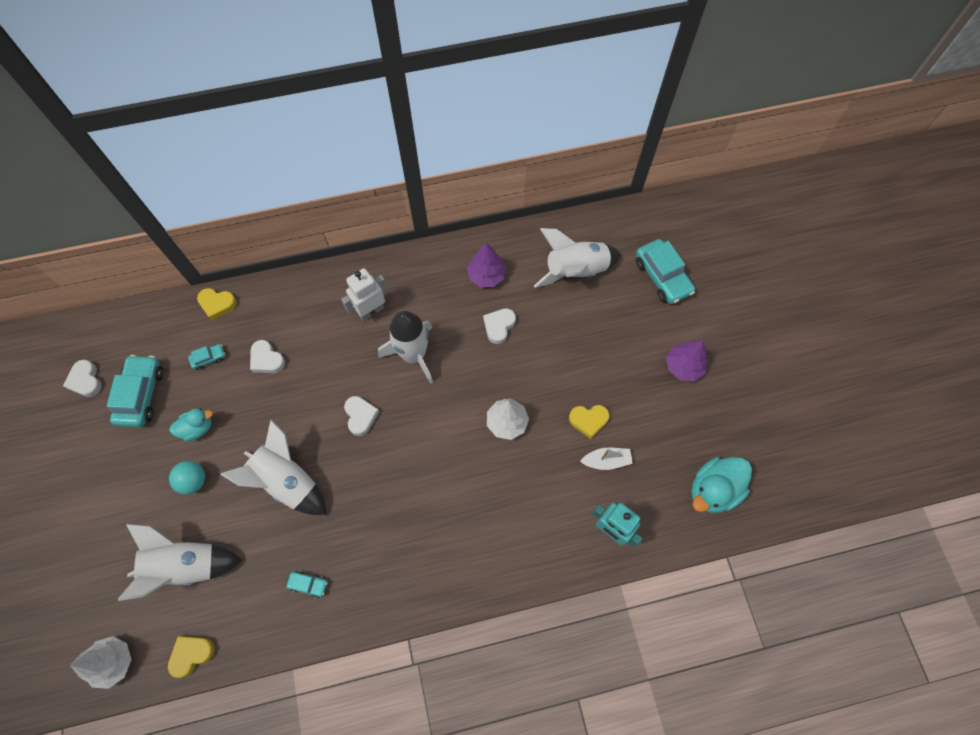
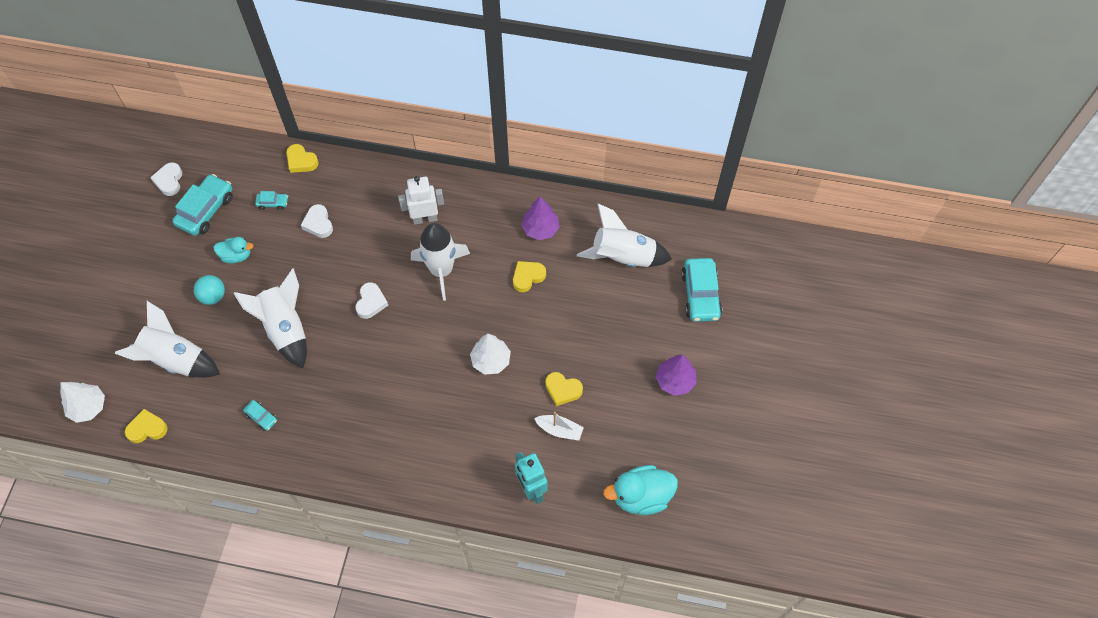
camera: 25 degrees right, 5 degrees down
(499, 326) = (528, 277): white heart -> yellow heart

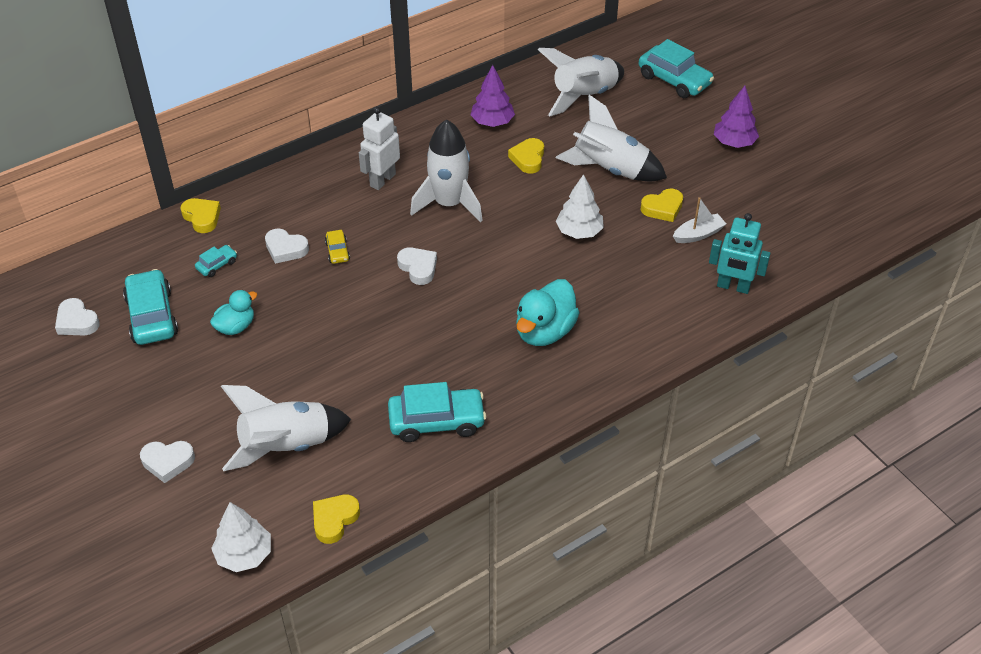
camera: 45 degrees left, 15 degrees down
(115, 315) = (168, 462): none -> white heart
(213, 296) = (255, 372): turquoise ball -> none
(261, 417) = (436, 421): turquoise car -> turquoise car, size x2.06
(286, 328) = (365, 342): white rocket -> white rocket (610, 169)
(301, 161) = (202, 217): yellow heart -> yellow heart turned 120 degrees counterclockwise
(342, 250) = (337, 251): none -> yellow car
(641, 496) = (816, 228): turquoise duck -> turquoise duck (544, 331)

